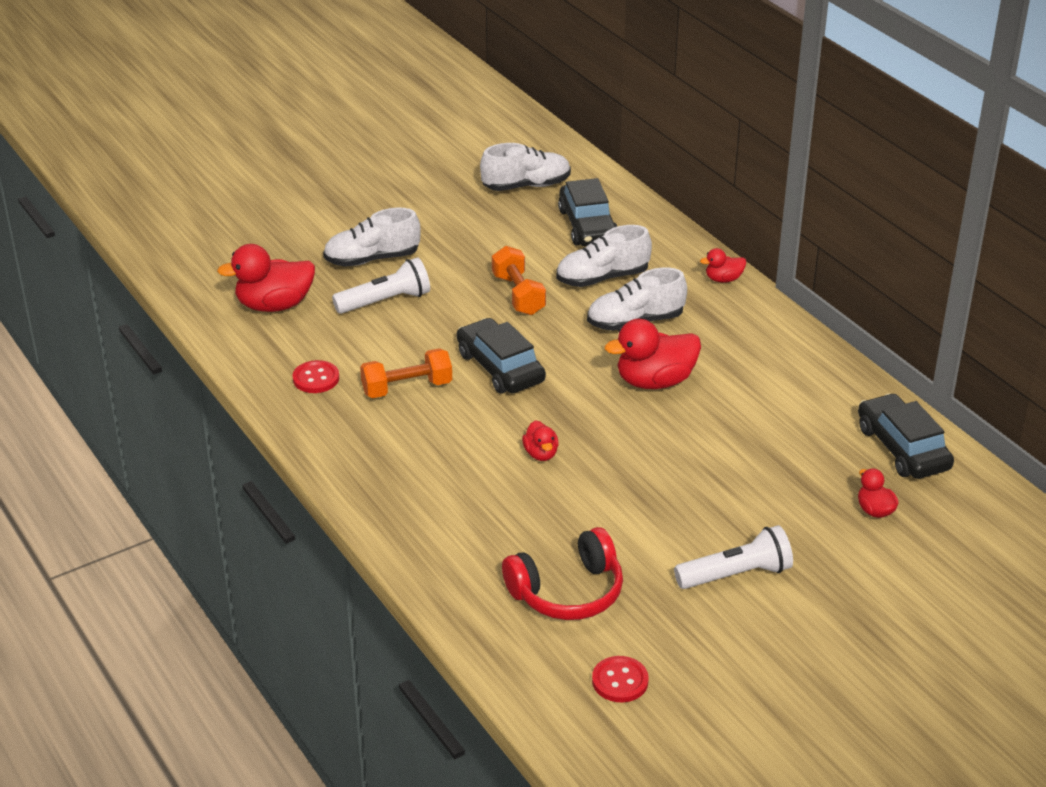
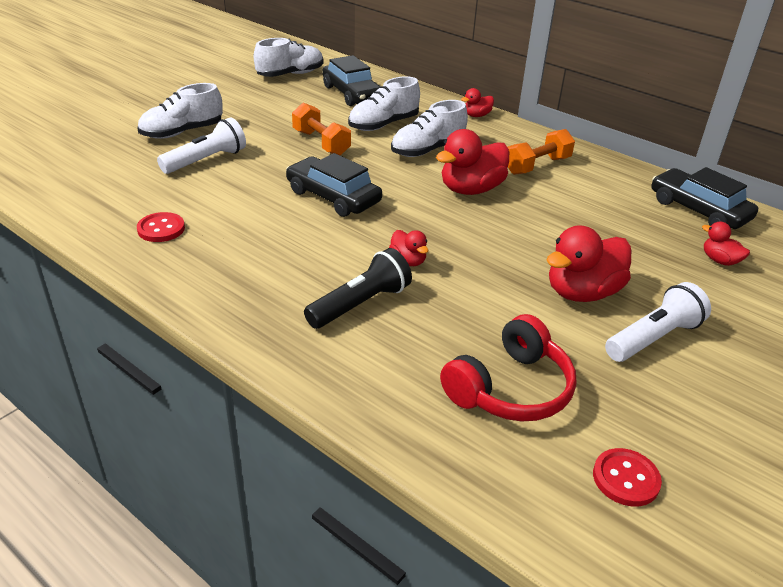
camera: 20 degrees left, 0 degrees up
(274, 305) = (101, 175): red duck -> red duck (582, 292)
(407, 388) = (254, 224): orange dumbbell -> orange dumbbell (537, 166)
(472, 490) = (360, 304): none -> black flashlight

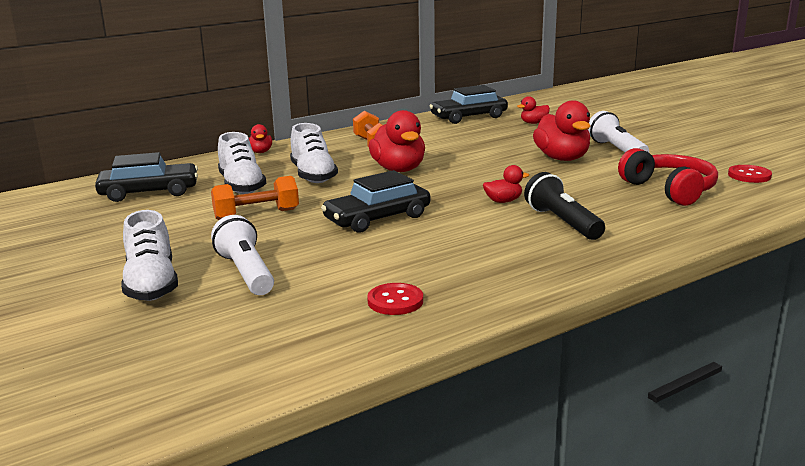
camera: 70 degrees left, 15 degrees down
(290, 74) = (51, 216): white shoe -> none

